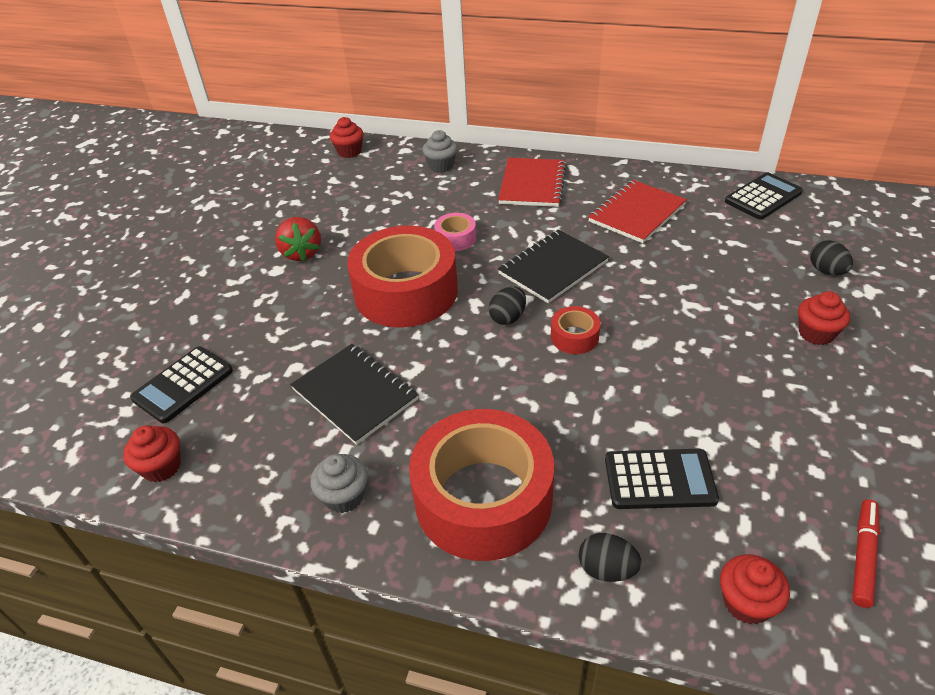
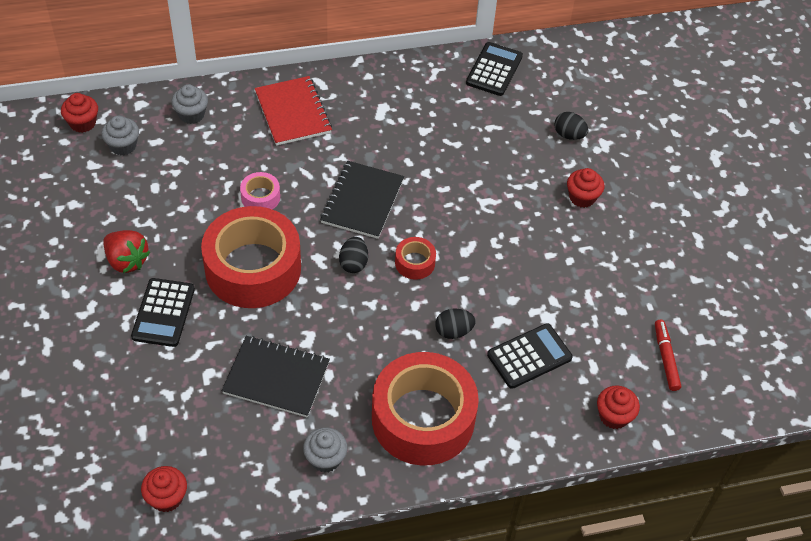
camera: 35 degrees left, 10 degrees up
(183, 385) = (124, 427): black calculator -> black calculator (163, 313)
(368, 173) = (123, 146): none -> grey cupcake
(607, 569) = (526, 431): black egg -> black egg (453, 331)
(637, 213) = (401, 119): red notebook -> none

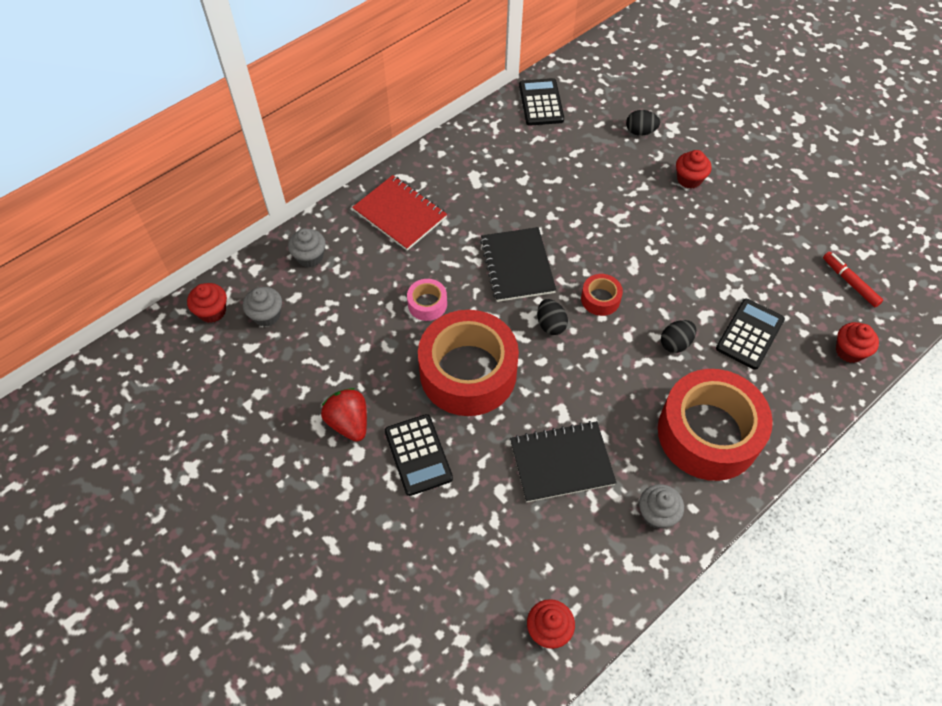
camera: 25 degrees left, 5 degrees up
(127, 261) = (349, 423): red strawberry -> red strawberry turned 135 degrees counterclockwise

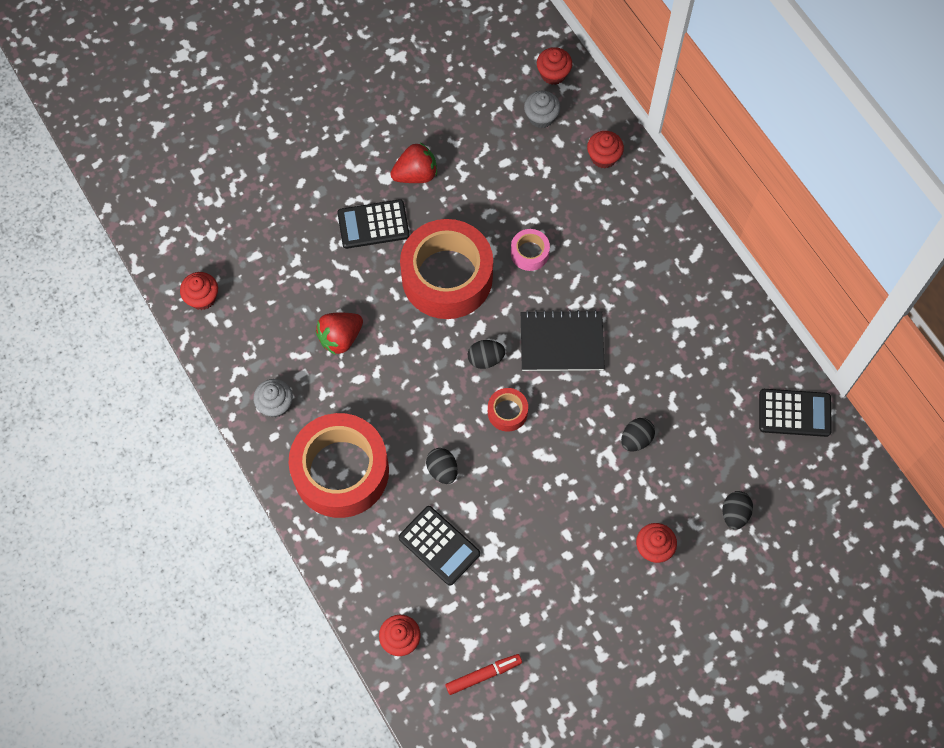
camera: 100 degrees right, 10 degrees up
(310, 257) = (603, 157): grey cupcake -> red cupcake
(400, 214) = (646, 243): red notebook -> none
(561, 462) = (340, 338): black notebook -> red strawberry
(596, 201) = (636, 439): none -> black egg

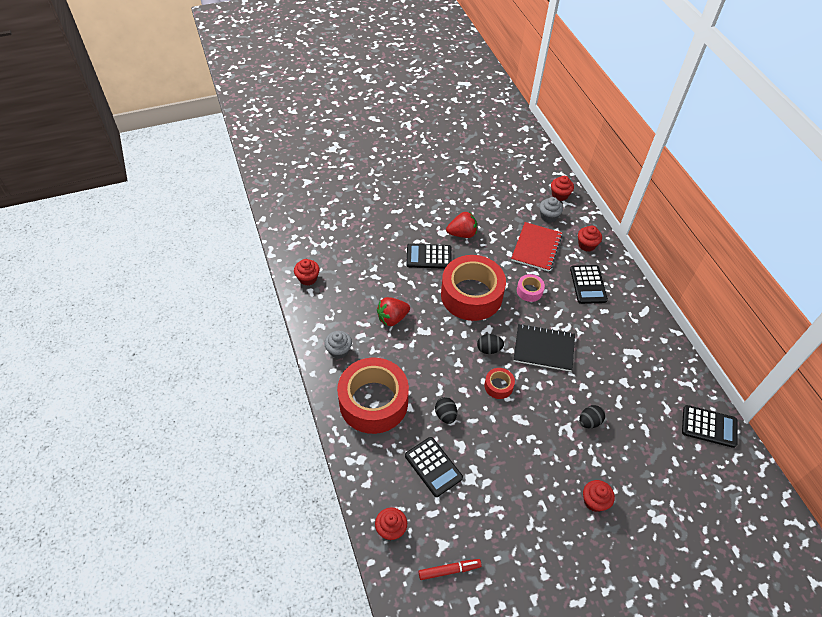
camera: 10 degrees right, 15 degrees down
(530, 177) = (536, 248): none -> red notebook
(612, 225) = (588, 284): none -> black calculator
(734, 513) = (659, 489): black egg -> none

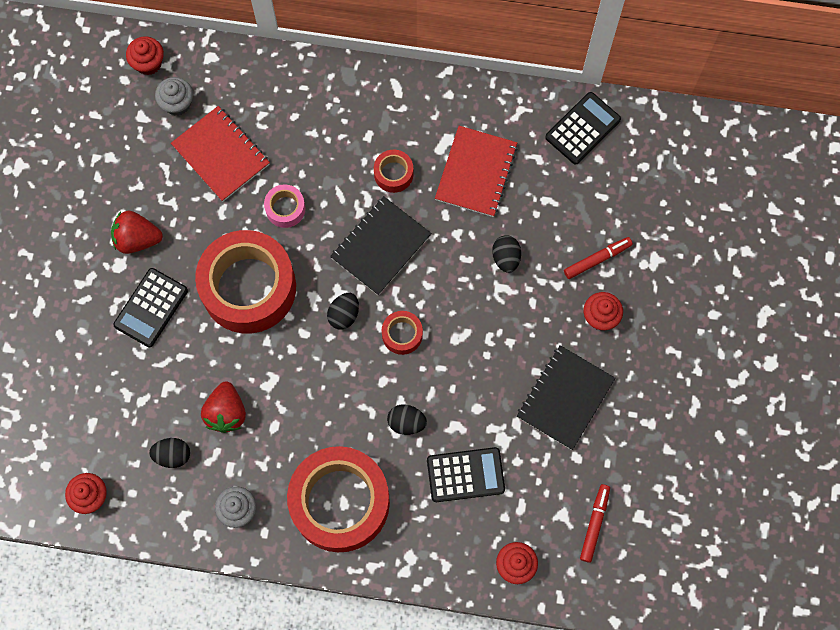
camera: 60 degrees left, 20 degrees up
(352, 304) = (173, 455): none -> black egg
(462, 234) = (137, 239): red strawberry -> red strawberry turned 105 degrees counterclockwise
(523, 505) = (565, 398): none -> black notebook
(586, 245) = (255, 86): red cupcake -> none
(588, 284) = (318, 128): black calculator -> none
(592, 334) = (393, 174): none -> red tape
(629, 378) = (476, 172): none -> red notebook
(631, 479) = (596, 259): none -> red marker

